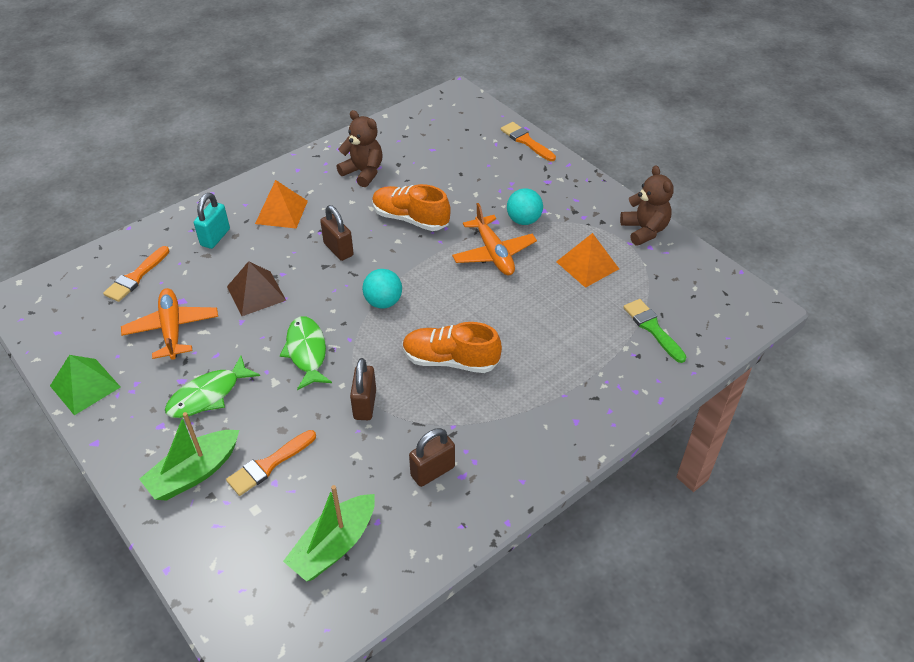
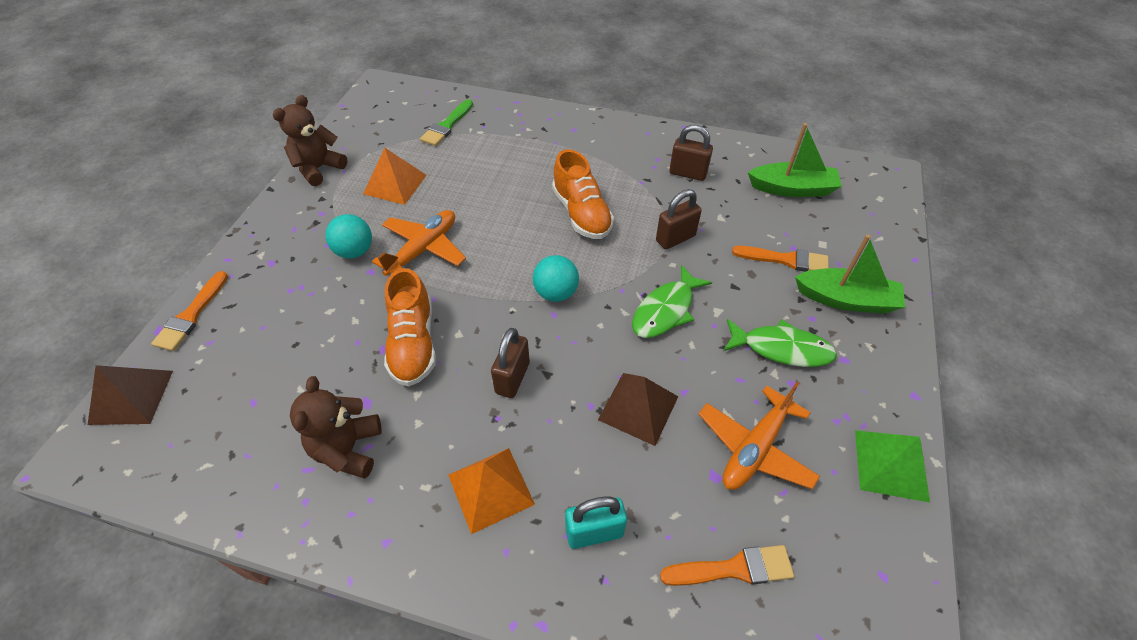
camera: 125 degrees left, 5 degrees up
(480, 112) = (131, 397): none -> brown pyramid

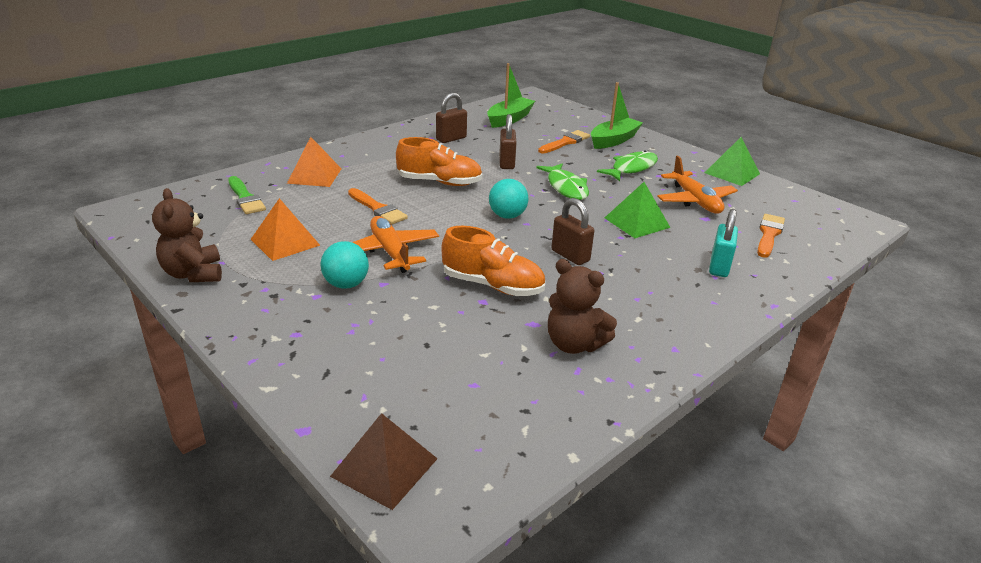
camera: 60 degrees left, 20 degrees down
(191, 315) = (309, 401): orange brush -> orange brush (378, 209)
(490, 489) = (660, 293): orange pyramid -> orange pyramid (314, 176)
(638, 408) = (637, 222): brown pyramid -> green pyramid

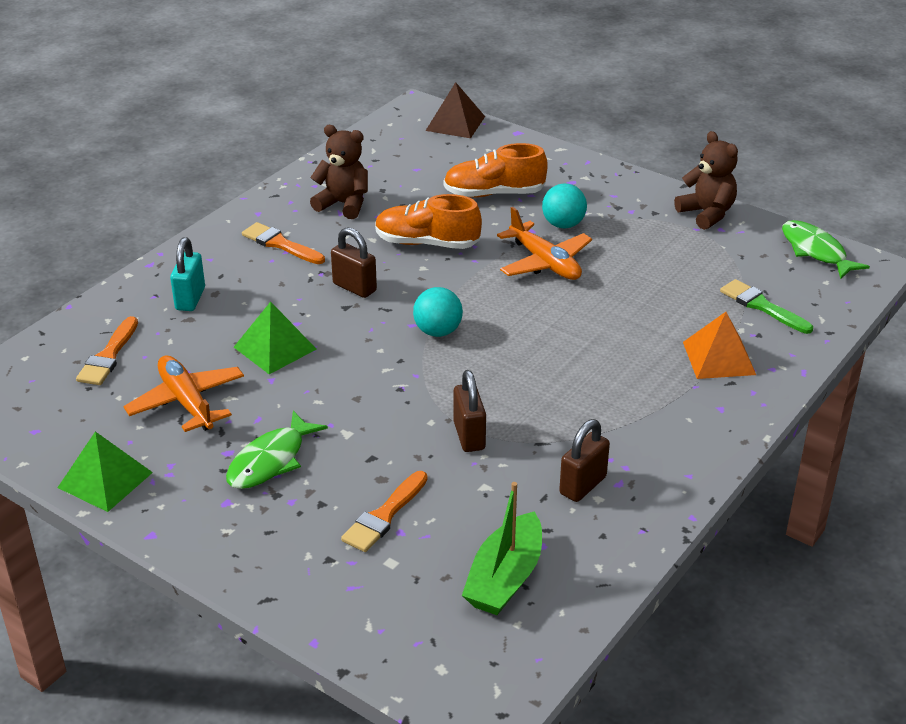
camera: 170 degrees right, 5 degrees up
(285, 242) = (659, 257): orange pyramid -> none
(378, 209) = (597, 316): orange brush -> orange brush (280, 244)
(439, 182) = (548, 375): orange shoe -> orange shoe (494, 193)
(566, 187) = (370, 397): green fish -> green fish (816, 251)
(613, 140) = (296, 541): green boat -> none

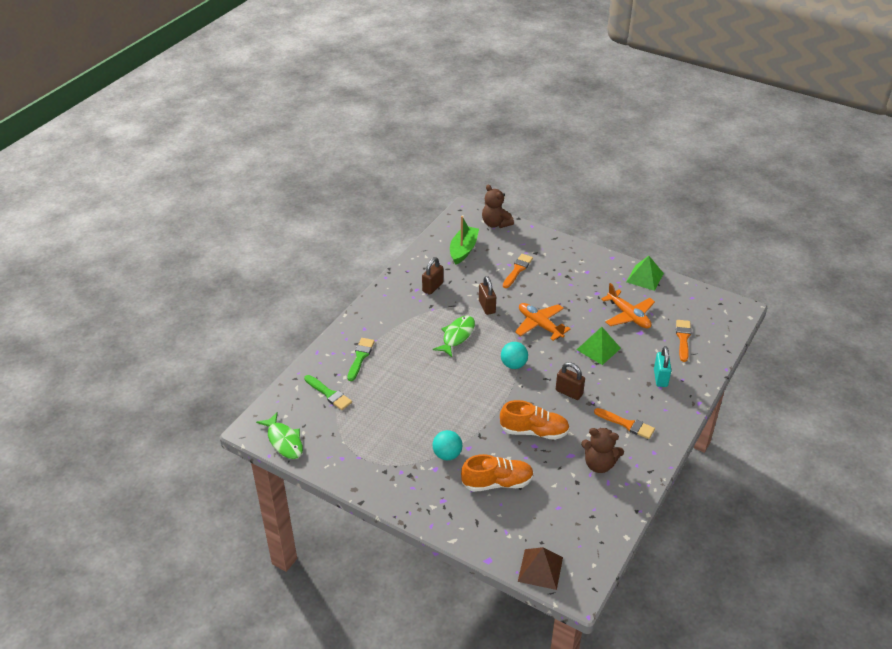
camera: 175 degrees right, 5 degrees up
(270, 461) = (575, 290): green fish -> green fish (457, 336)
(545, 262) = (457, 419): orange plane -> orange plane (540, 325)
(707, 214) = (349, 472): brown teddy bear -> brown teddy bear (495, 223)
(718, 358) = (360, 357): orange pyramid -> green brush

